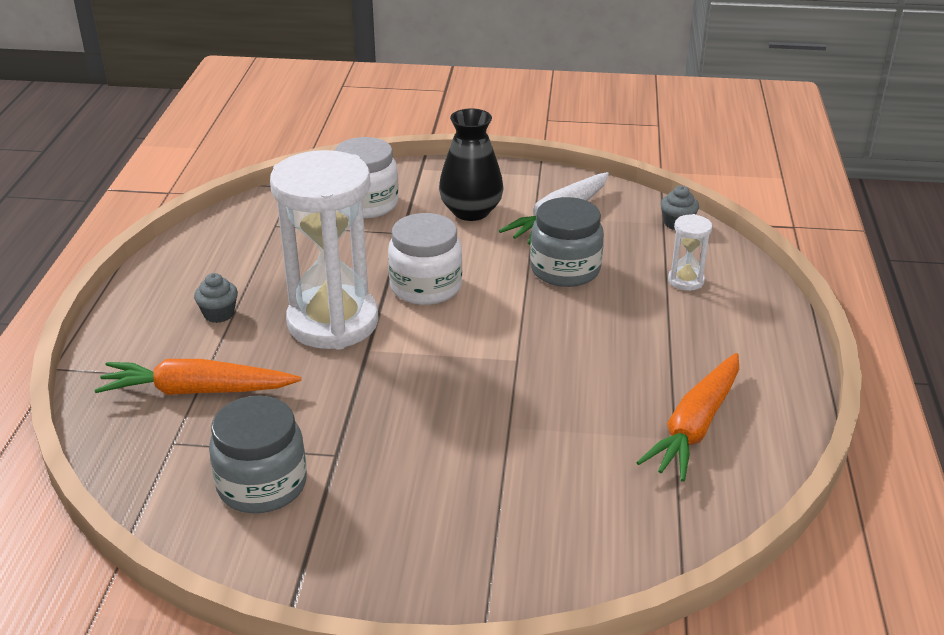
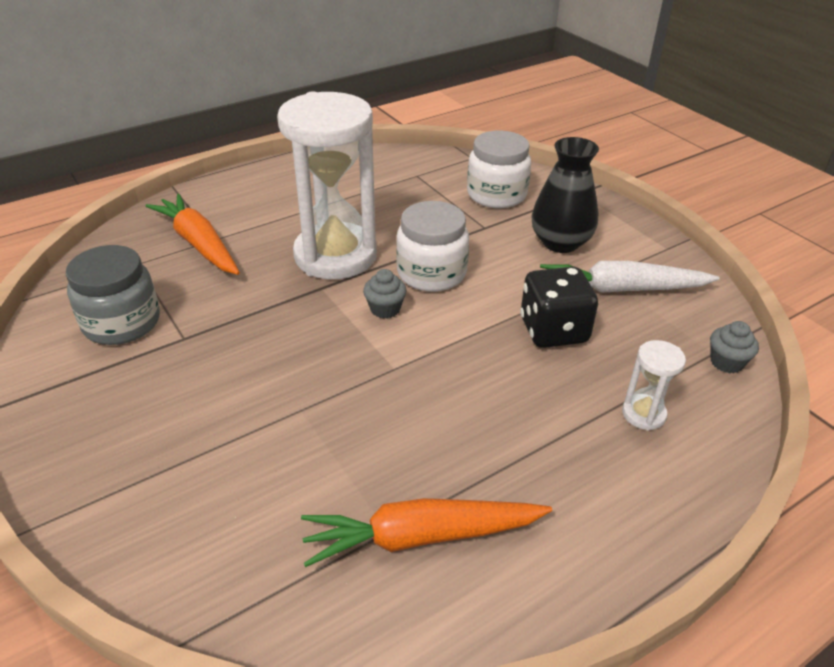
camera: 50 degrees right, 5 degrees up
(219, 314) = (290, 208): grey cupcake -> grey cupcake (385, 309)
(565, 269) = (553, 331): grey jar -> black dice

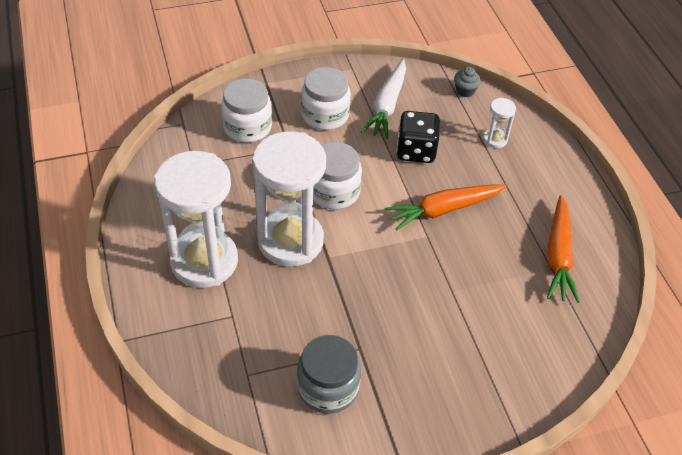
camera: 75 degrees left, 10 degrees up
(199, 244) = (236, 327): orange carrot -> orange carrot (443, 210)
(284, 208) = (204, 261): none -> white hourglass
(385, 309) = (366, 227): grey cupcake -> none
(560, 242) = (325, 115): black vase -> white jar

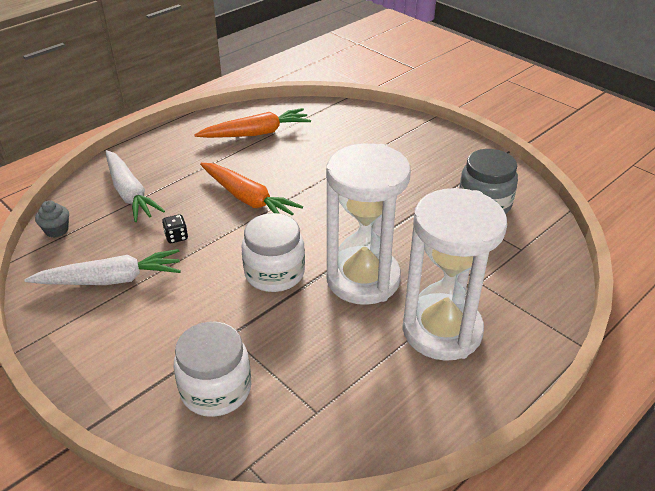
camera: 115 degrees left, 10 degrees down
(325, 115) = (154, 325): white jar -> none
(416, 151) = (176, 237): black dice -> black dice, size x0.47
(495, 139) = (129, 193): white hourglass -> white carrot

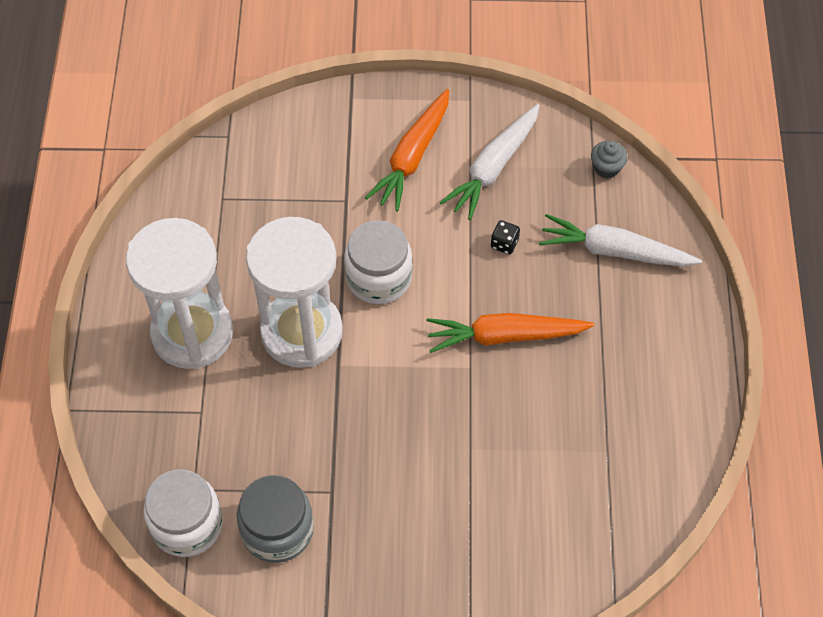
camera: 135 degrees right, 20 degrees up
(216, 389) = (305, 159): white jar -> white jar (187, 524)
(256, 133) = (624, 436): orange carrot -> orange carrot (412, 156)

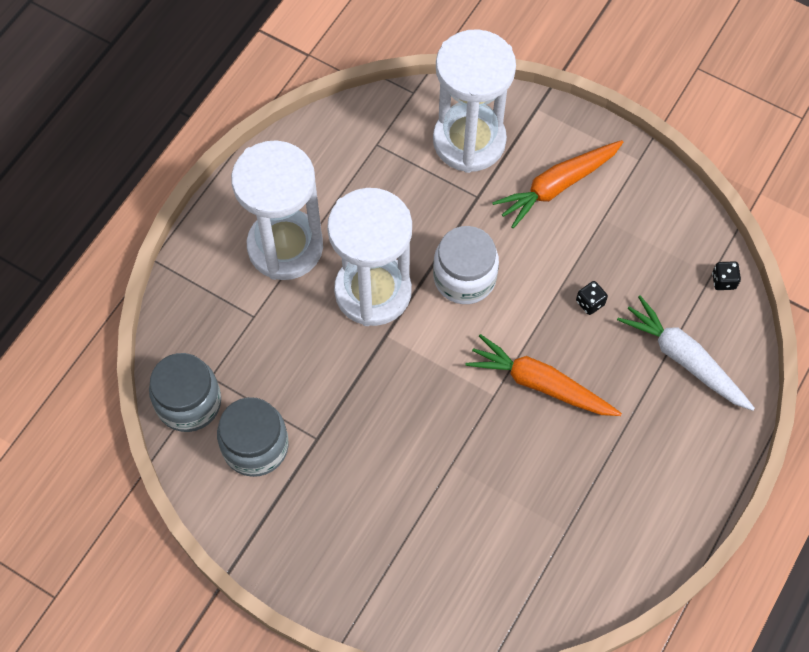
camera: 30 degrees right, 5 degrees up
(187, 524) = (189, 403): white jar -> grey jar
(307, 155) = (469, 141): none -> white hourglass
(493, 167) = (622, 230): white carrot -> none
(606, 168) = (723, 281): grey cupcake -> black dice

